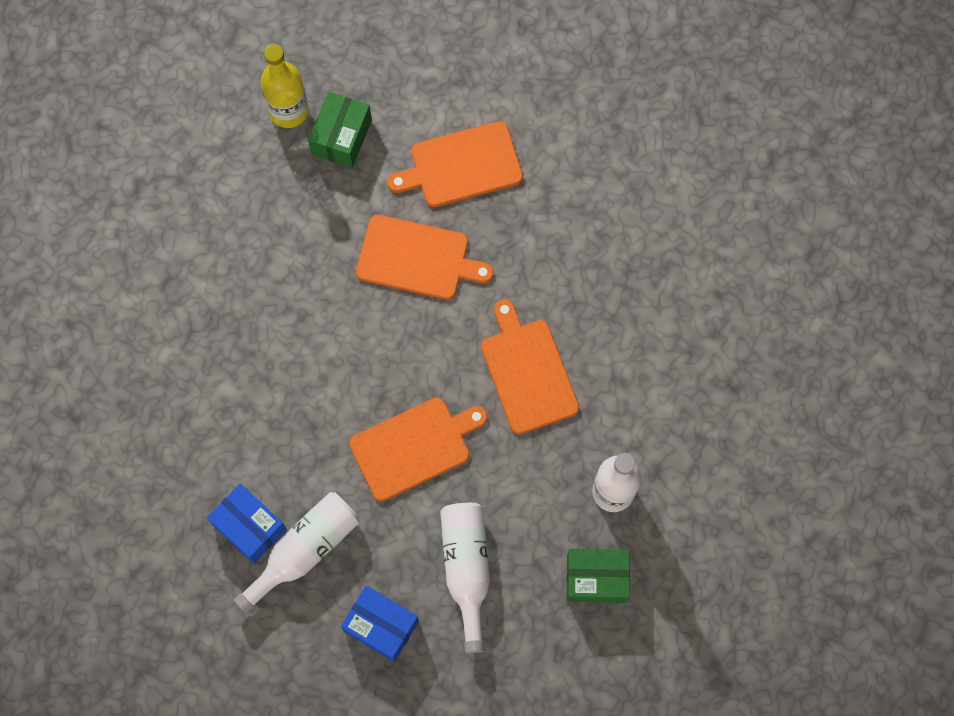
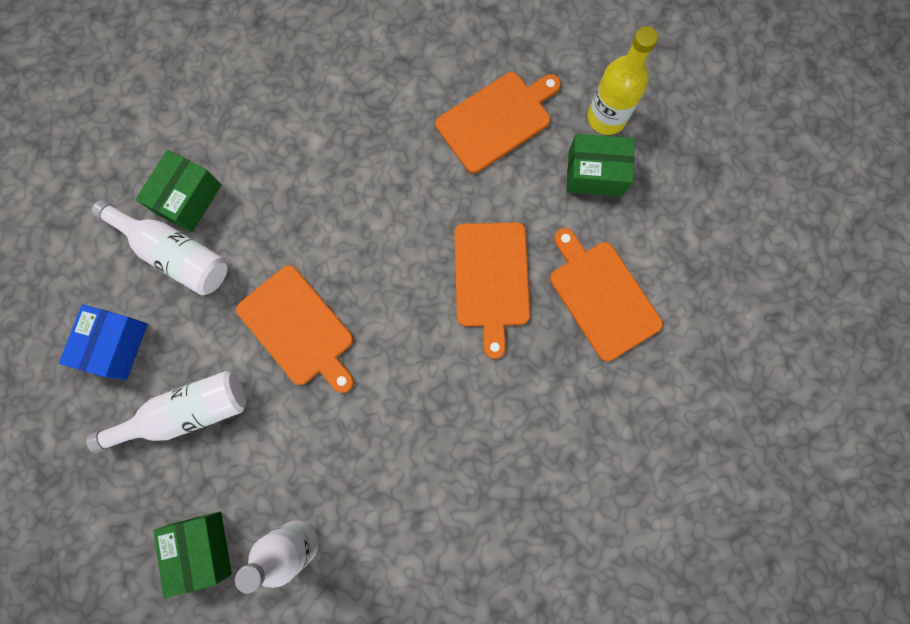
camera: 75 degrees right, 5 degrees up
(249, 527) = (188, 199): blue box -> green box
(527, 372) = (402, 421): orange cutting board -> orange cutting board (496, 120)

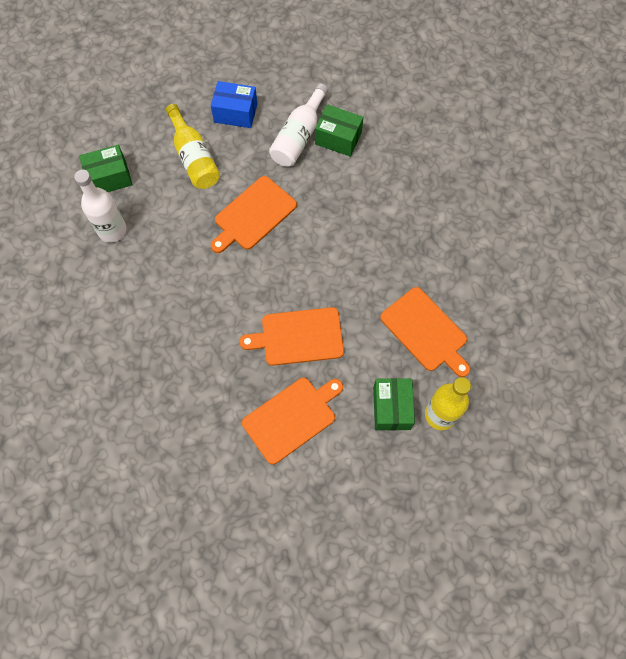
camera: 85 degrees right, 10 degrees down
(186, 413) = (194, 157): white bottle -> yellow bottle

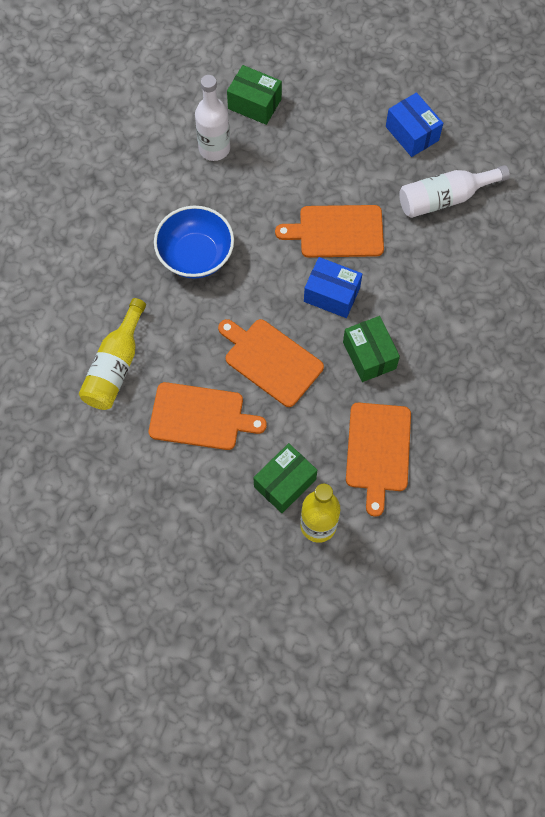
camera: 45 degrees right, 0 degrees up
(174, 313) = (196, 255): none -> blue bowl
(194, 157) = (338, 143): yellow bottle -> yellow bottle (115, 366)
(292, 258) = (331, 294): none -> blue box
(338, 138) = (477, 228): green box -> green box (369, 355)

